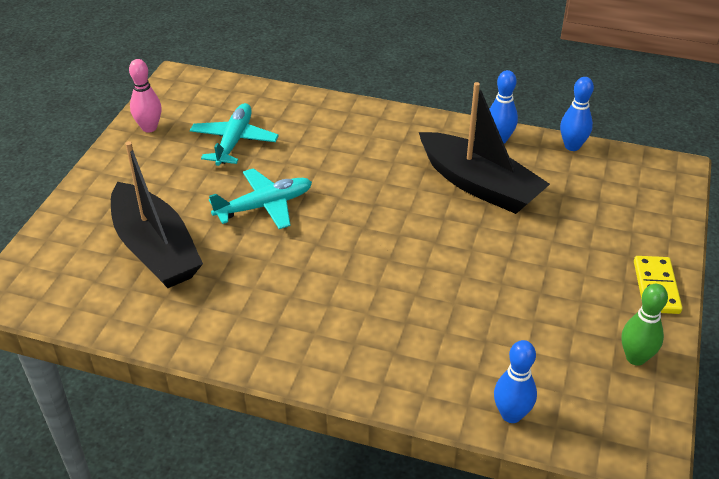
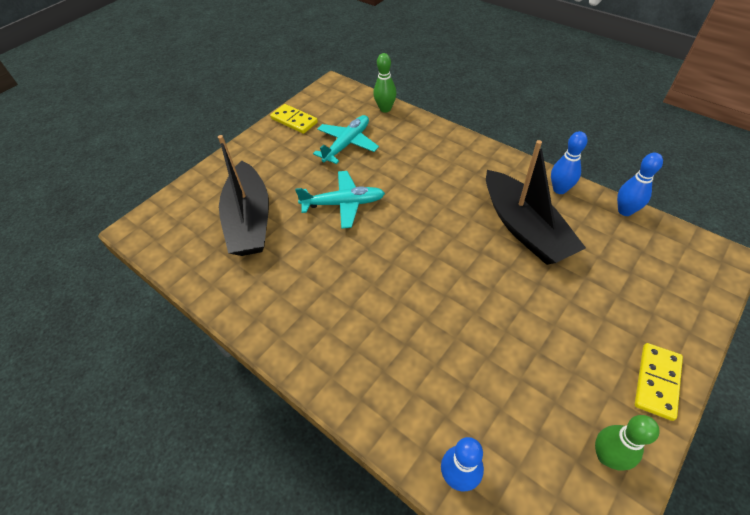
camera: 25 degrees right, 10 degrees up
(149, 128) = (294, 120): pink bowling pin -> yellow domino
(261, 93) = (385, 109): none -> green bowling pin

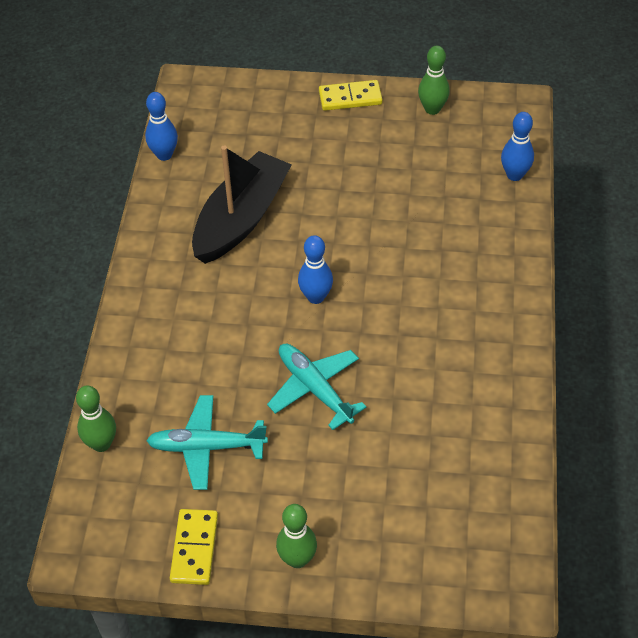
camera: 125 degrees left, 0 degrees up
(249, 152) = (297, 559): none -> green bowling pin
(249, 220) = (407, 468): black boat -> none
(559, 189) = (162, 210): blue bowling pin -> blue bowling pin (316, 297)

